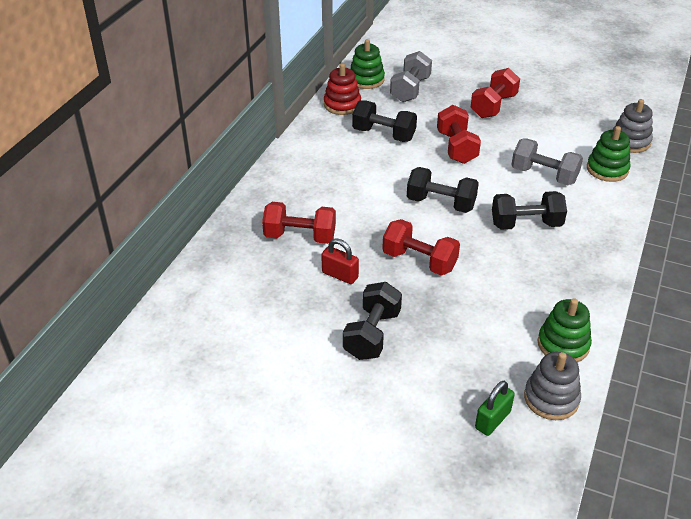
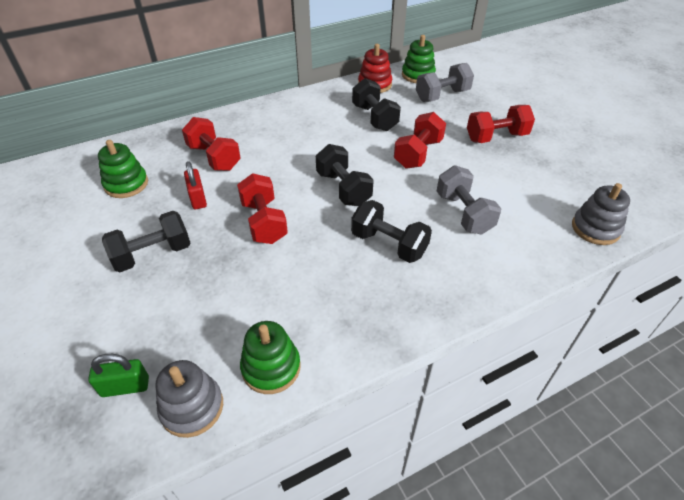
camera: 40 degrees right, 5 degrees up
(607, 169) = (535, 240): green stacking toy -> green stacking toy (126, 184)

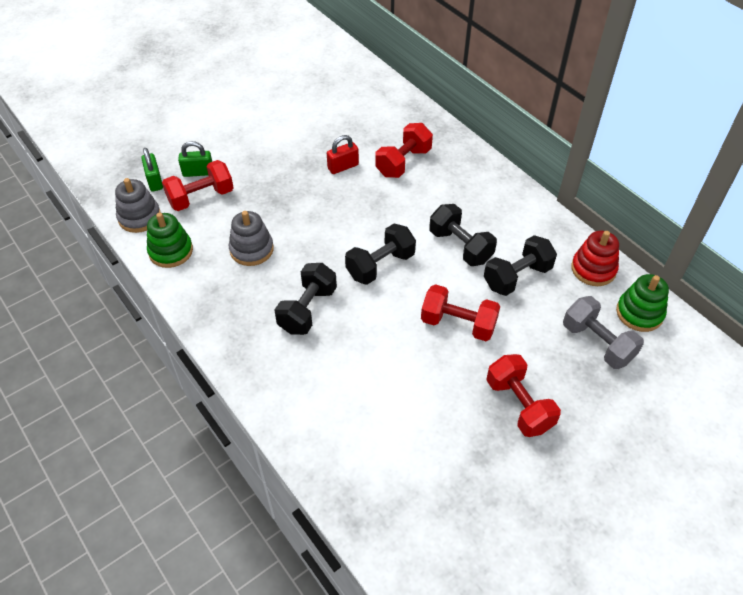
camera: 80 degrees right, 5 degrees up
(126, 184) = (351, 119): green stacking toy -> none
(136, 332) = (198, 172): none -> green padlock
(153, 254) = (272, 159): black dumbbell -> black dumbbell (460, 246)
(264, 222) = (321, 216): red dumbbell -> red dumbbell (201, 197)
(463, 213) = (364, 370): grey dumbbell -> none
(595, 228) = (363, 502): grey stacking toy -> grey stacking toy (251, 249)

